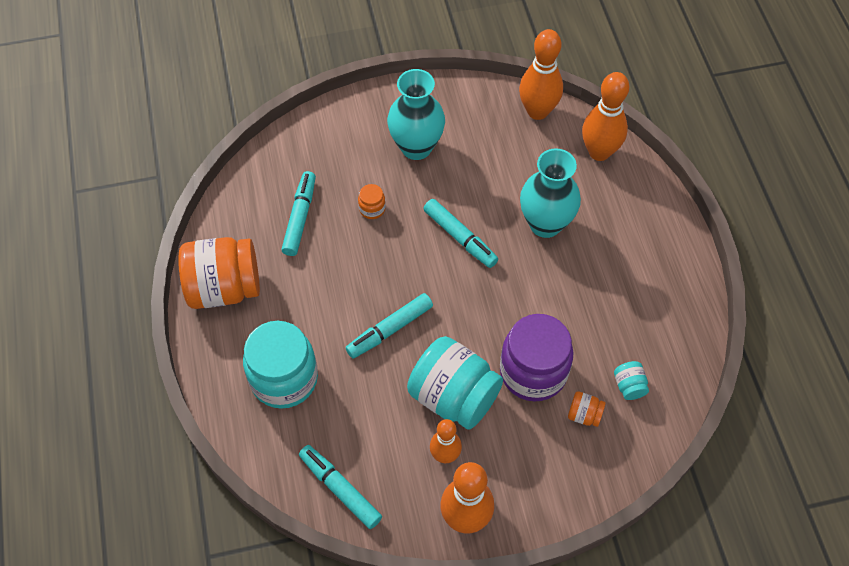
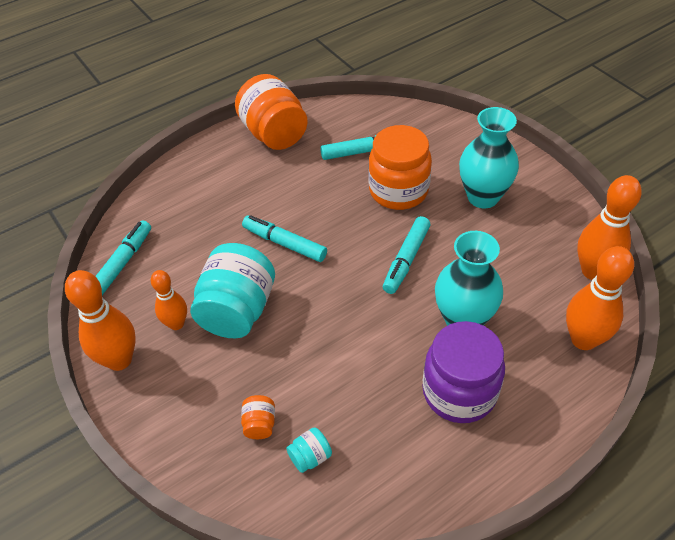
camera: 70 degrees right, 10 degrees down
(284, 379) = (209, 195): turquoise jar -> none
(372, 209) = (398, 191): orange jar -> orange jar, size x2.36
(533, 372) = (289, 364): purple jar -> purple jar (459, 392)

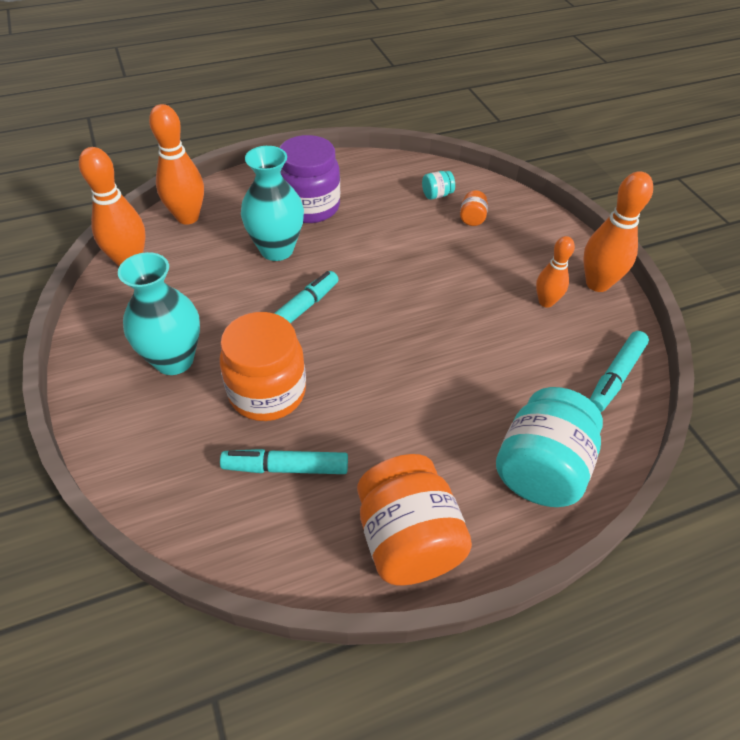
camera: 170 degrees left, 0 degrees up
(237, 310) = (484, 301): turquoise jar -> turquoise jar (540, 469)
(284, 243) = (425, 357): turquoise marker -> none

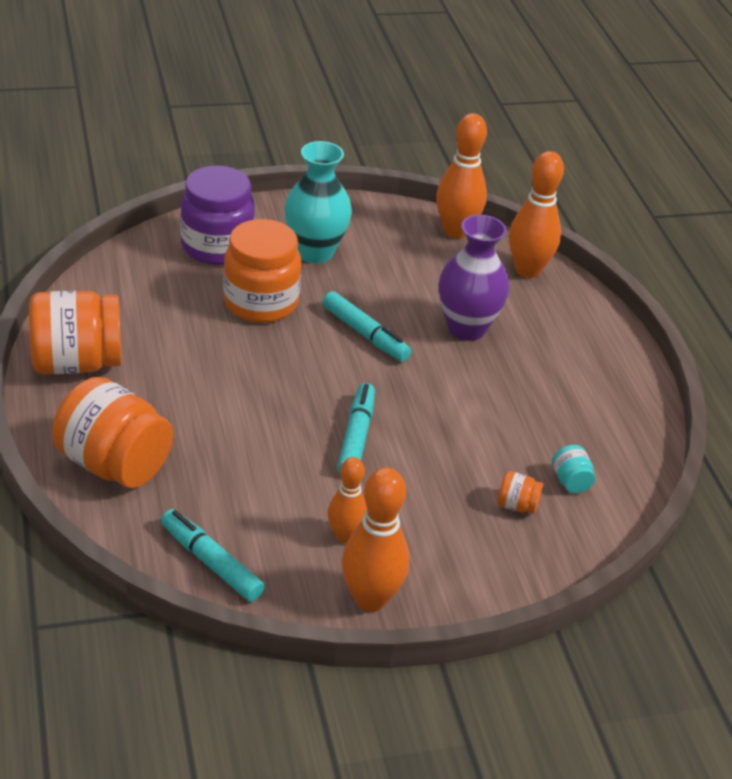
camera: 95 degrees right, 10 degrees down
(276, 250) = (466, 328): turquoise vase -> purple vase
(285, 467) = (174, 305): turquoise marker -> turquoise marker (356, 437)
(310, 207) = (545, 362): purple jar -> purple jar (217, 246)
(540, 469) = (114, 464): turquoise jar -> orange jar

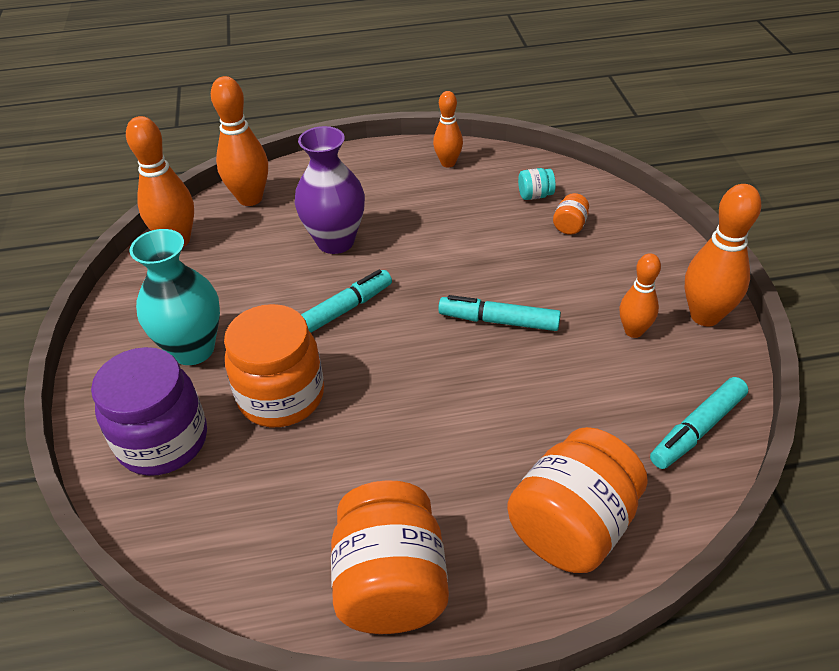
camera: 80 degrees left, 5 degrees up
(621, 412) = (448, 163): none -> orange bowling pin

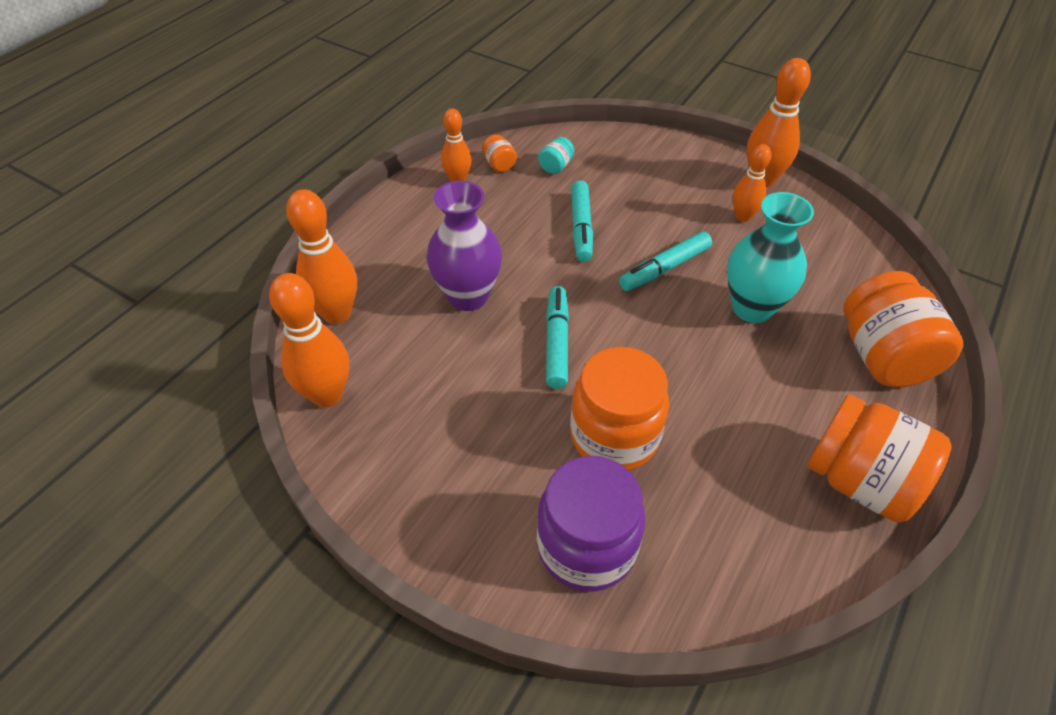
camera: 50 degrees left, 5 degrees up
(193, 349) = (493, 464): turquoise vase -> turquoise vase (752, 308)
(570, 226) = (609, 173): orange jar -> orange jar (499, 164)
(697, 429) = (852, 250): turquoise marker -> turquoise marker (581, 227)

